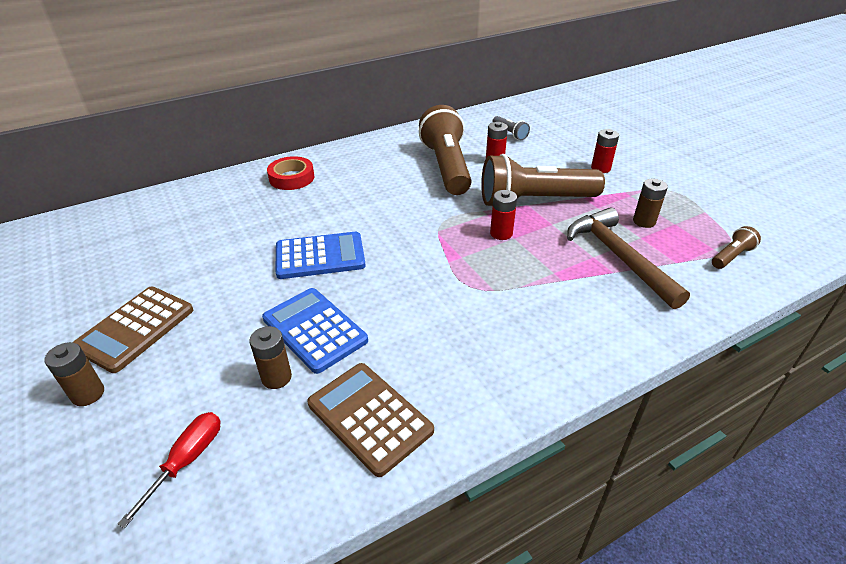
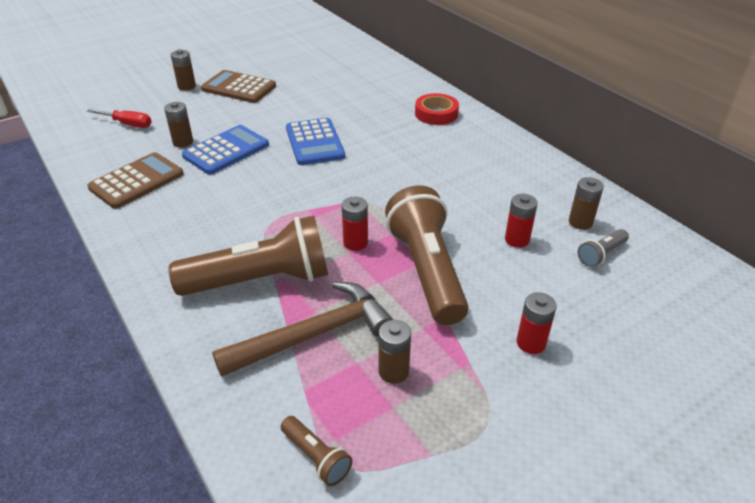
camera: 85 degrees right, 0 degrees up
(446, 167) = (487, 202): brown flashlight -> brown flashlight (261, 280)
(474, 135) = (580, 222): none -> brown battery

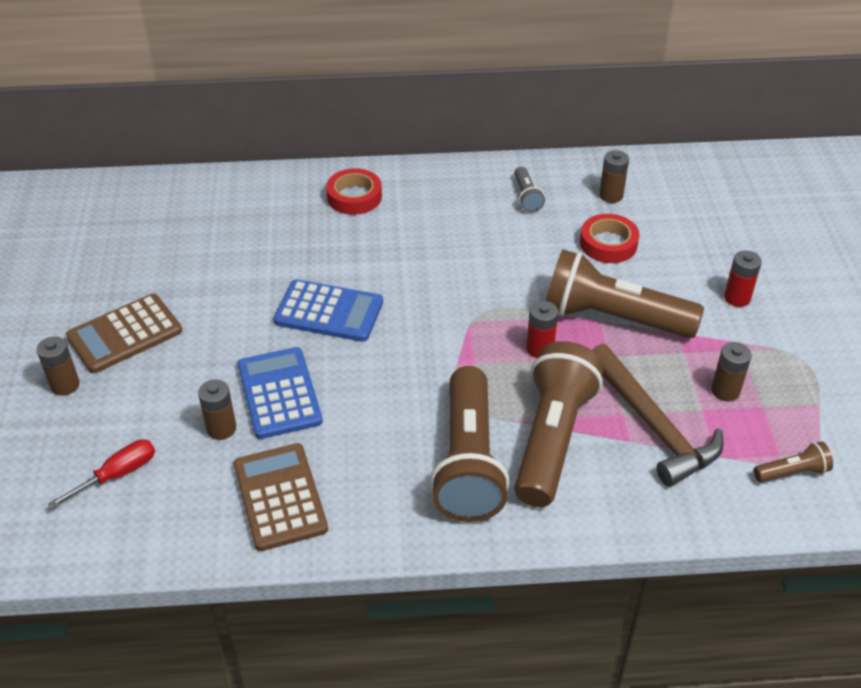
camera: 60 degrees left, 5 degrees up
(211, 246) = (468, 462): none -> brown flashlight
(314, 334) = (653, 425): brown hammer -> brown hammer turned 150 degrees clockwise
(517, 240) = (608, 243): red battery -> red tape
(601, 254) = (660, 207): grey flashlight -> grey flashlight (526, 197)

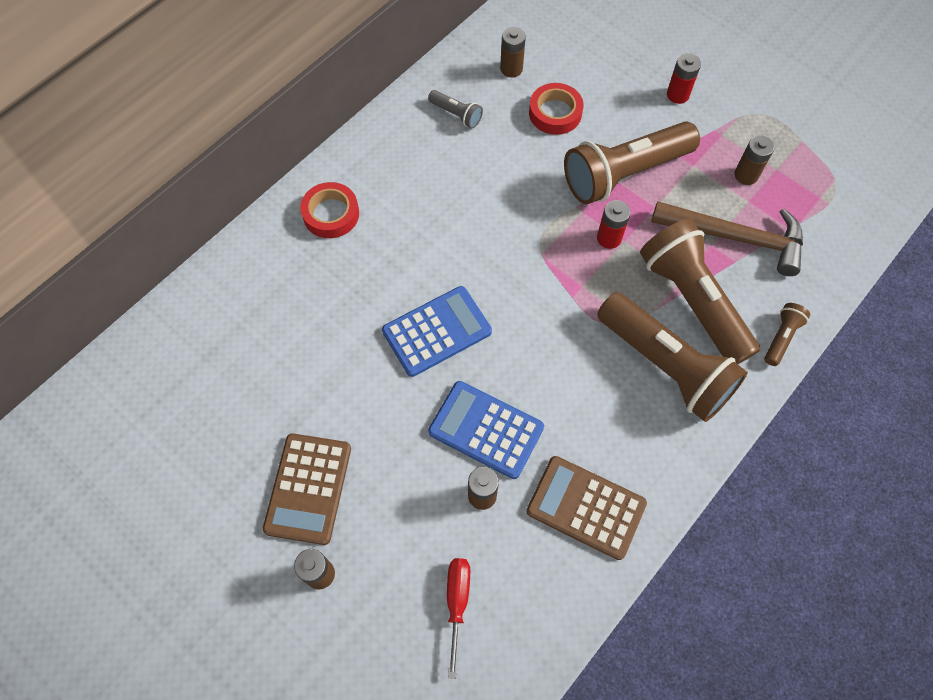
camera: 45 degrees left, 20 degrees up
(792, 472) = (839, 204): brown flashlight -> brown flashlight (781, 337)

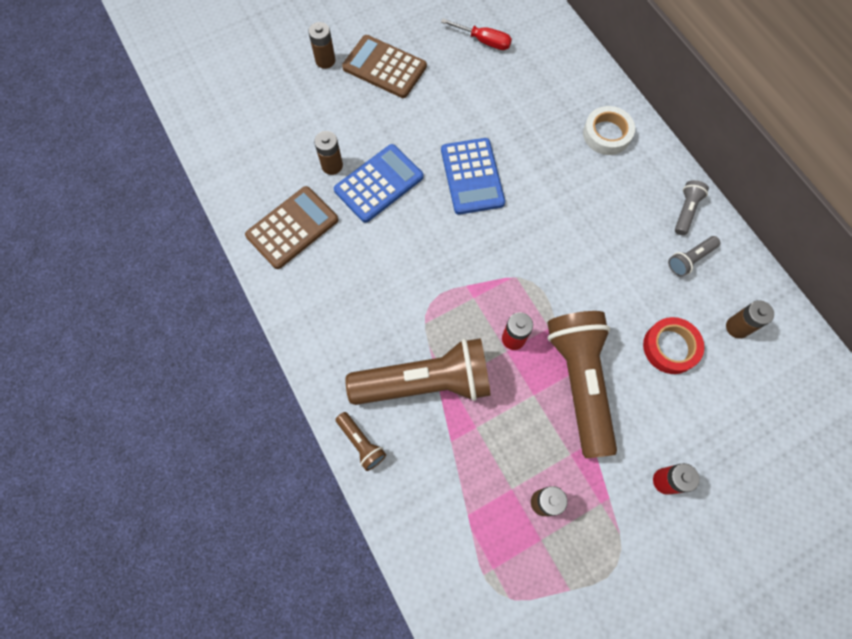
camera: 110 degrees right, 5 degrees up
(331, 214) = (606, 134): red tape -> white tape
(402, 127) = (685, 211): none -> grey flashlight
(457, 603) = (269, 128): red screwdriver -> red screwdriver (483, 41)
(665, 366) = (375, 332): brown flashlight -> none
(735, 238) = (475, 454): brown hammer -> none

